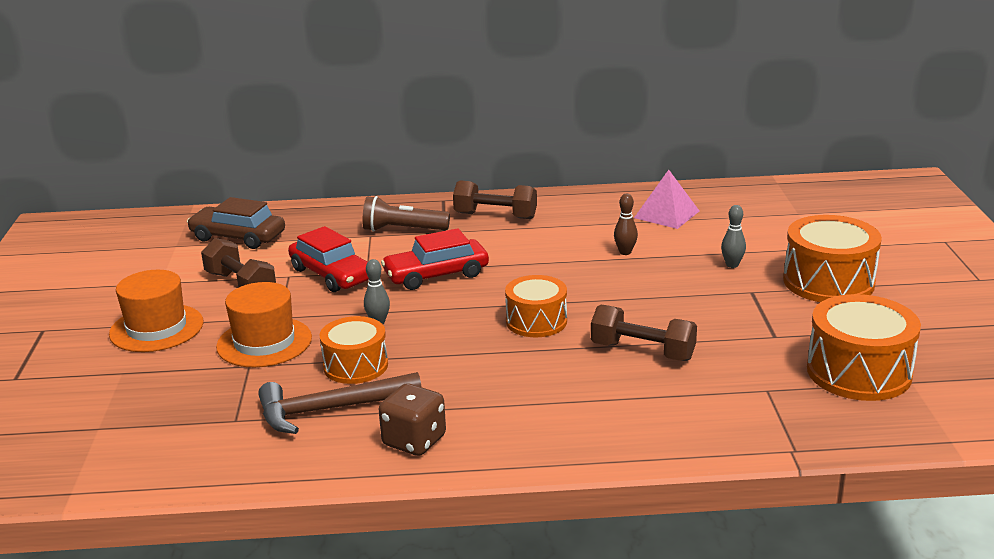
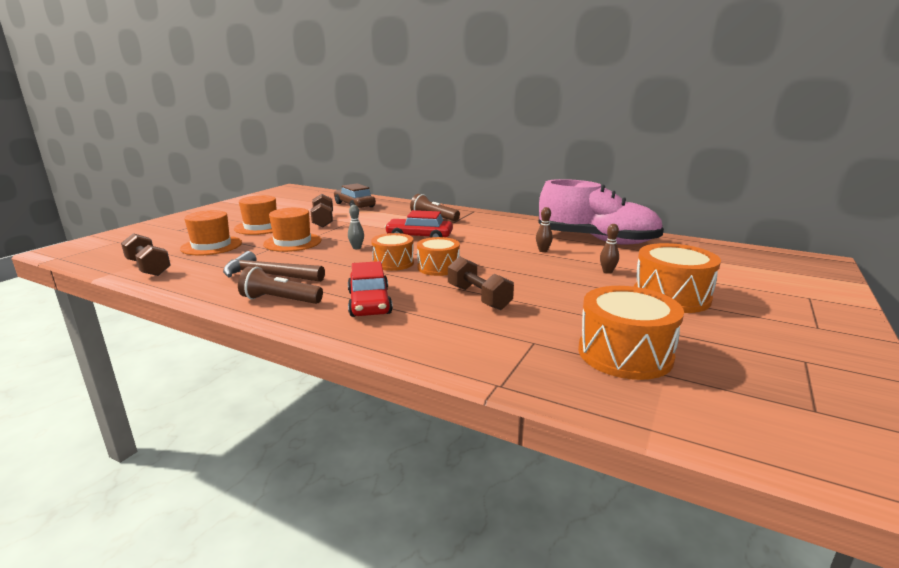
camera: 30 degrees right, 5 degrees down
(141, 390) = (211, 246): none -> orange hat
(332, 274) = (369, 226): red car -> red car (369, 302)
(355, 366) = (314, 261): orange drum -> orange drum (393, 263)
(414, 441) = (280, 300): brown dice -> brown flashlight
(495, 216) = (491, 221): brown dumbbell -> brown dumbbell (148, 268)
(666, 214) = (597, 240): pink pyramid -> pink shoe
(732, 265) = (607, 271): grey bowling pin -> brown bowling pin

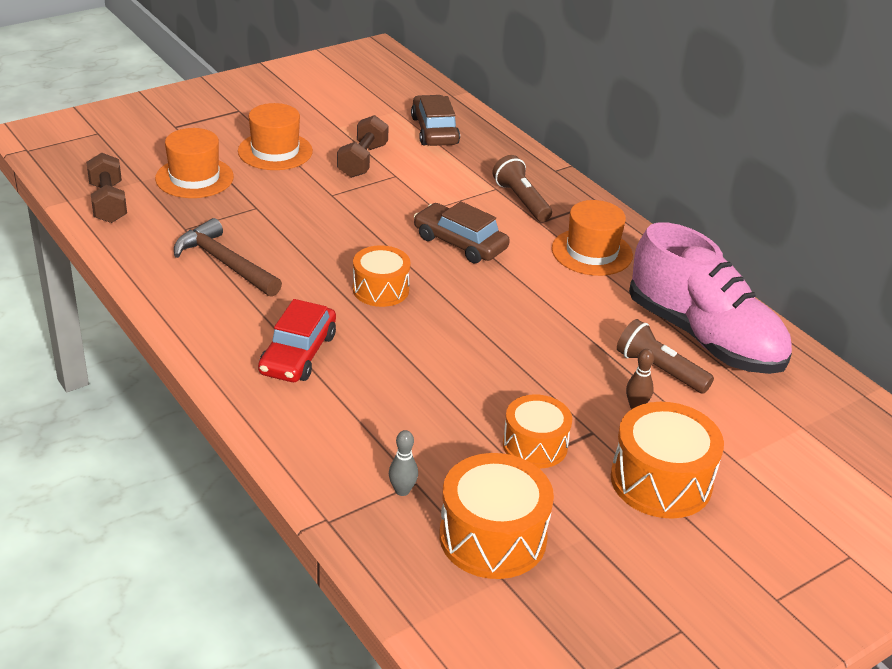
camera: 25 degrees right, 15 degrees up
(280, 300) = (210, 314): brown flashlight -> brown flashlight (659, 370)
(292, 242) = (291, 202): orange hat -> orange hat (592, 252)
(356, 248) = (360, 241): grey bowling pin -> grey bowling pin (402, 490)
(419, 237) = (460, 243): red car -> brown car
(438, 267) = (427, 319): orange drum -> orange drum (535, 445)
(478, 297) = (424, 391): brown dumbbell -> none
(543, 251) = (598, 333): brown bowling pin -> none

